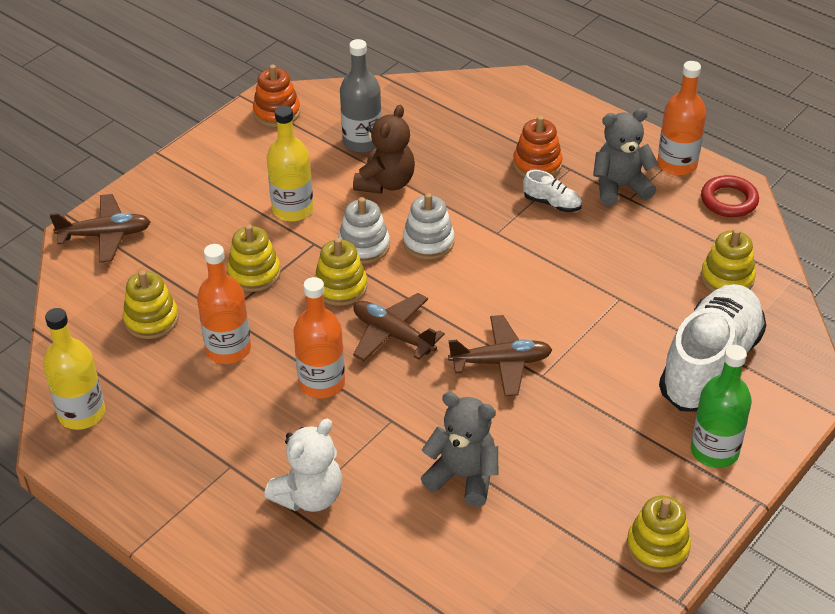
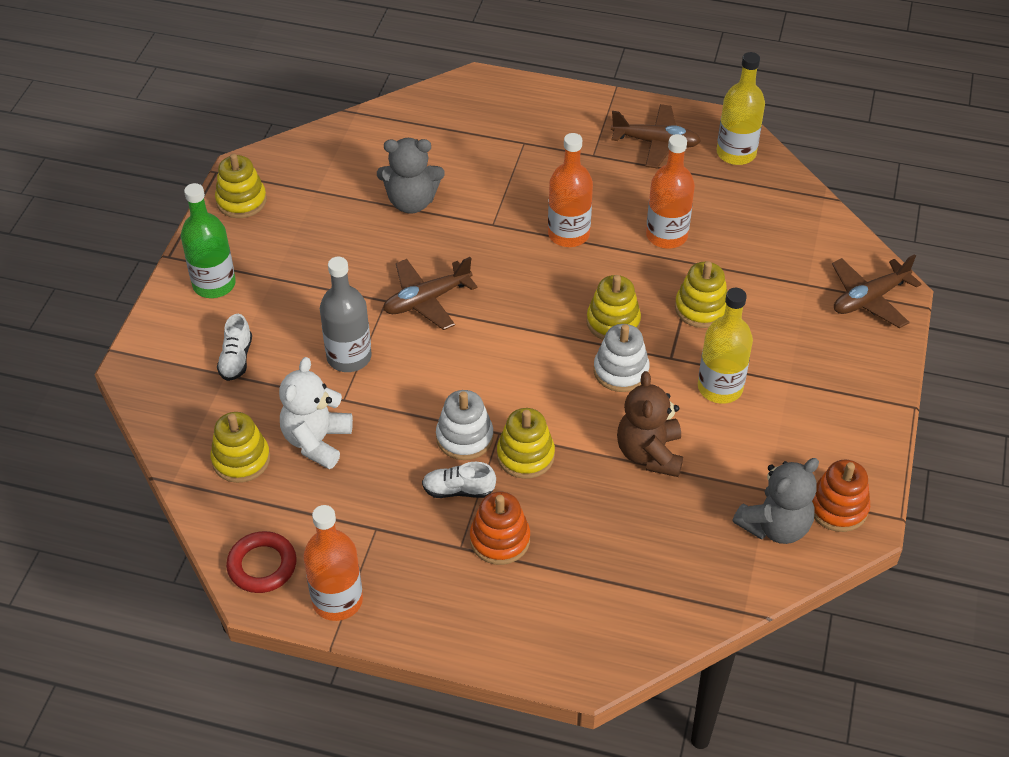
camera: 155 degrees right, 5 degrees up
(151, 319) = (752, 238): yellow stacking toy -> yellow stacking toy (525, 455)
(309, 496) = (519, 154): white teddy bear -> white teddy bear (317, 441)
(362, 142) = (712, 500): grey bottle -> grey bottle (349, 357)
(393, 335) = (536, 293): brown plane -> brown plane (655, 143)
(428, 242) = (561, 397): white stacking toy -> white stacking toy (464, 437)
(620, 187) = (392, 540): grey teddy bear -> grey teddy bear (775, 526)
(710, 365) = (236, 359): white shoe -> white shoe, size x0.41

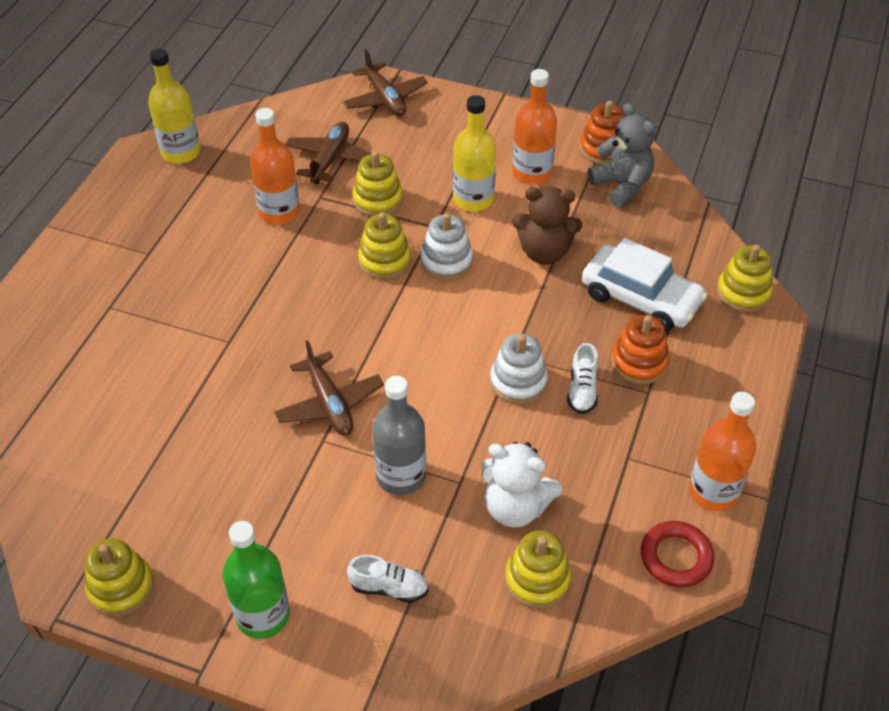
camera: 85 degrees left, 0 degrees up
(411, 202) = (174, 411): grey teddy bear -> none
(525, 455) = (542, 337): yellow stacking toy -> yellow stacking toy (743, 292)
(568, 234) = (259, 282): orange bottle -> orange bottle (532, 173)
(593, 543) = (641, 298): none -> white car
(655, 143) = (146, 205): brown plane -> brown plane (330, 159)

